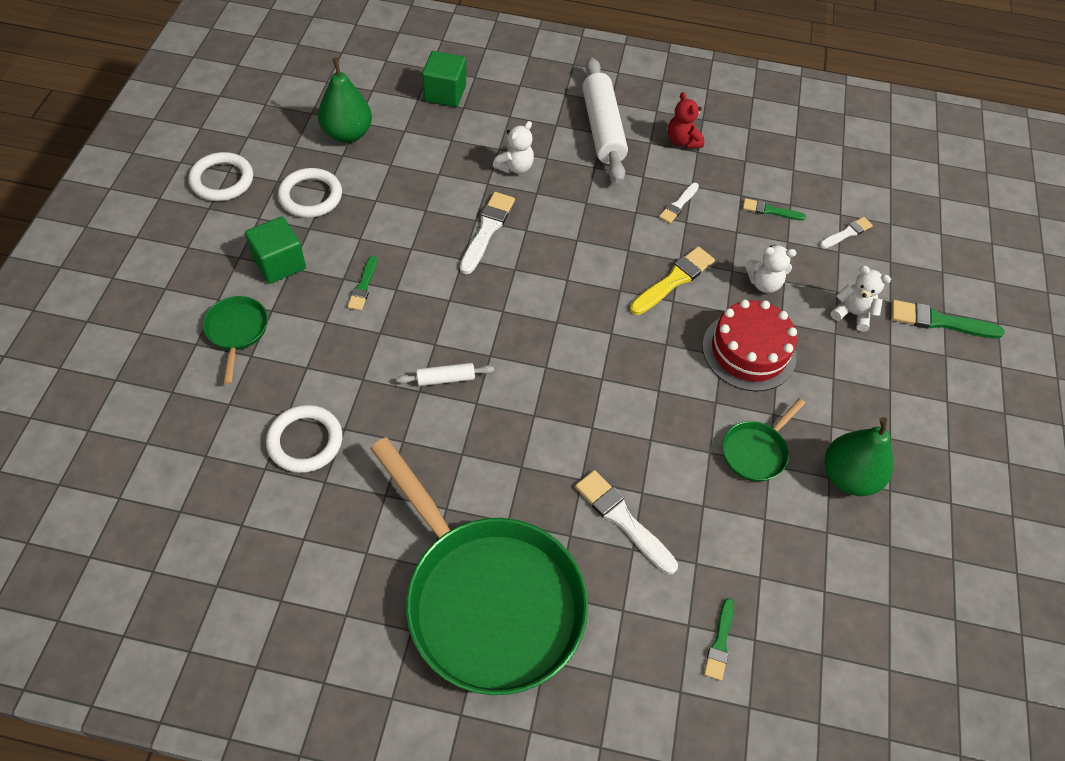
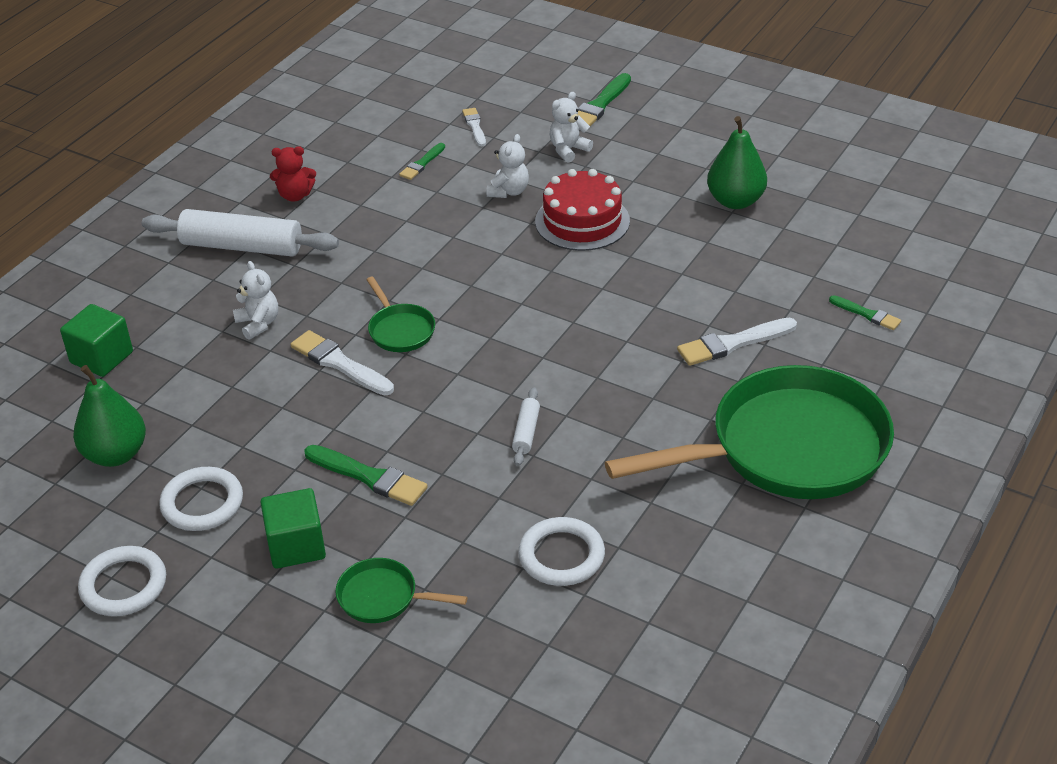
camera: 65 degrees left, 15 degrees down
(363, 286) = (369, 477): green brush -> green brush, size x1.65
(674, 280) = (476, 246): yellow brush -> none
(678, 205) = (381, 220): white brush -> none
(756, 451) = (691, 246): green pan -> green pan (400, 330)

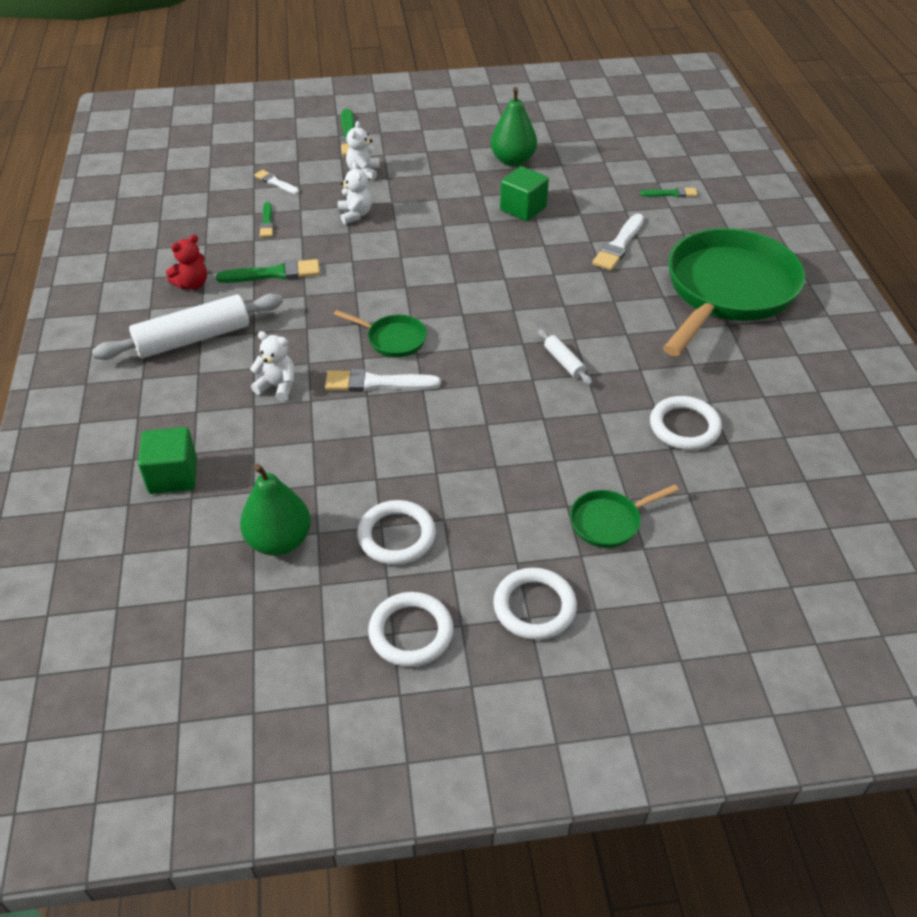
camera: 40 degrees left, 5 degrees up
(235, 627) = (534, 607): none -> white ring
(296, 546) = (505, 524): green cube -> green cube (523, 209)
(369, 477) = (497, 448): green brush -> green brush (274, 273)
(582, 221) = (430, 213): red cake -> none

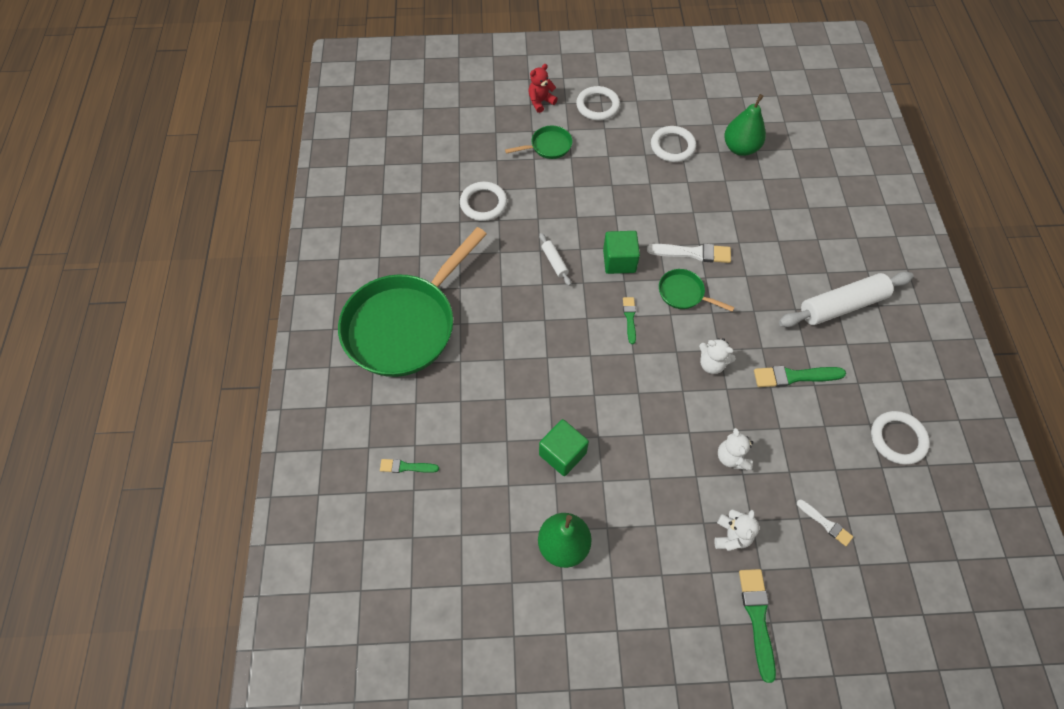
camera: 175 degrees left, 15 degrees up
(173, 476) = (816, 192): green cube -> green cube (619, 261)
(192, 284) = (863, 368): red teddy bear -> red teddy bear (540, 102)
(267, 222) = (818, 453): green brush -> green brush (630, 318)
(277, 386) = (765, 255): white teddy bear -> white teddy bear (711, 364)
(411, 632) = (662, 98): white ring -> white ring (897, 439)
(619, 245) = (481, 390): white brush -> none

